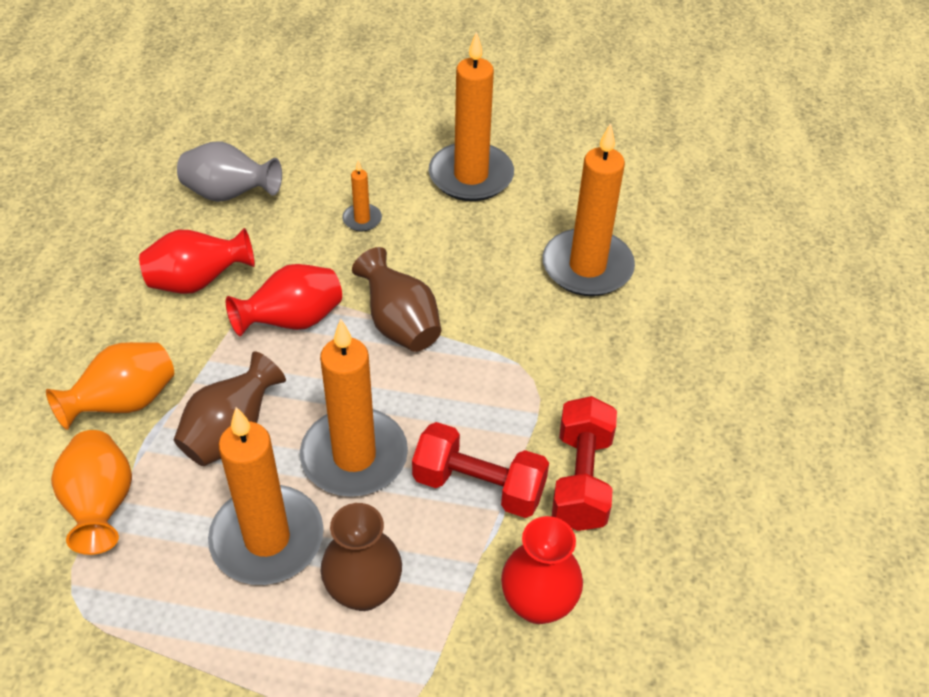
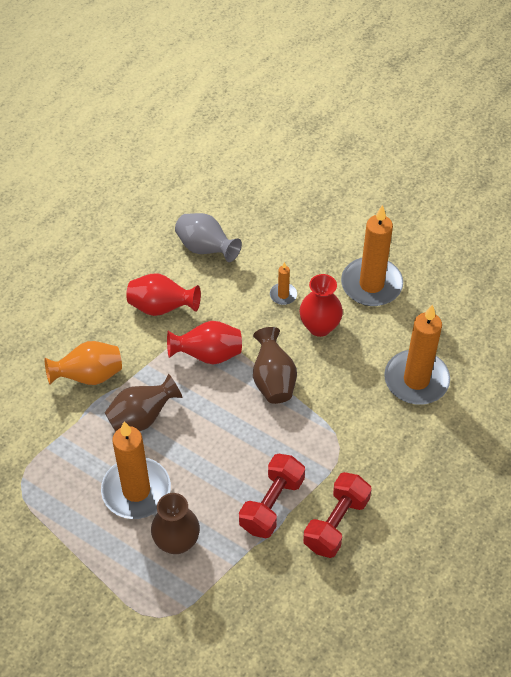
camera: 25 degrees right, 5 degrees up
(101, 505) = (54, 436): orange vase -> none
(354, 456) = (207, 458): orange candle -> none
(479, 486) = (272, 504): red dumbbell -> red dumbbell turned 75 degrees clockwise
(538, 603) = (271, 588): red vase -> red vase (319, 326)

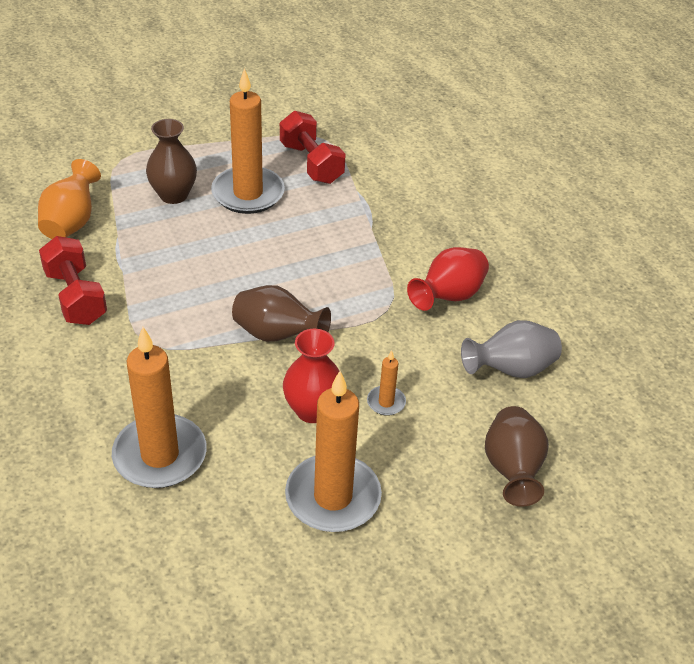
camera: 120 degrees right, 10 degrees down
(89, 376) = (402, 214): orange vase -> orange vase (71, 222)
(142, 417) = (321, 227): brown vase -> brown vase (512, 470)
(208, 355) = (355, 302): red vase -> none
(272, 504) = (143, 265): red dumbbell -> red dumbbell (311, 163)

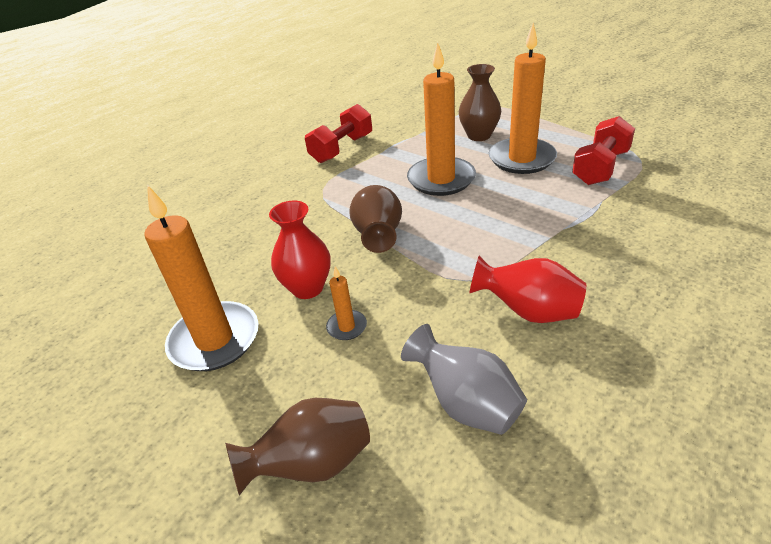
camera: 70 degrees right, 5 degrees down
(71, 222) = (407, 119): orange vase -> none
(160, 455) = (218, 238): orange candle -> orange candle (441, 179)

